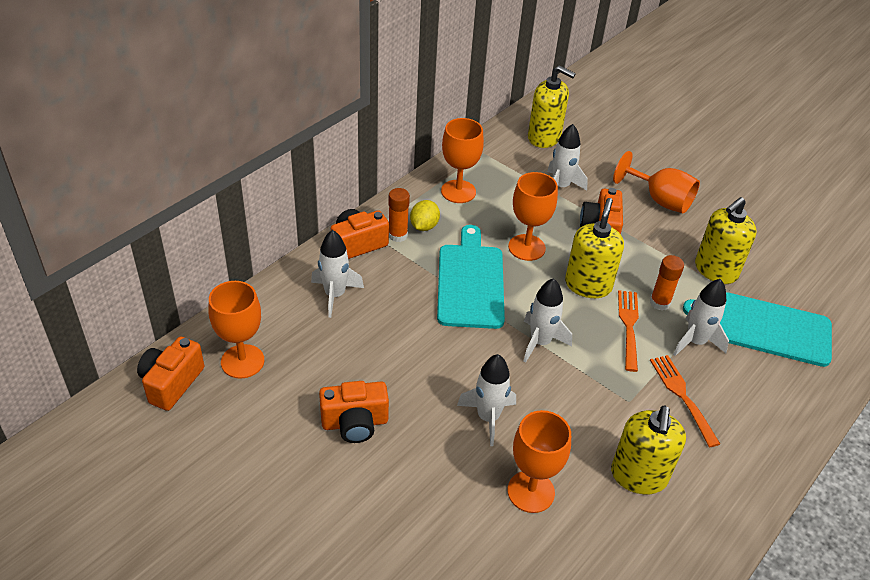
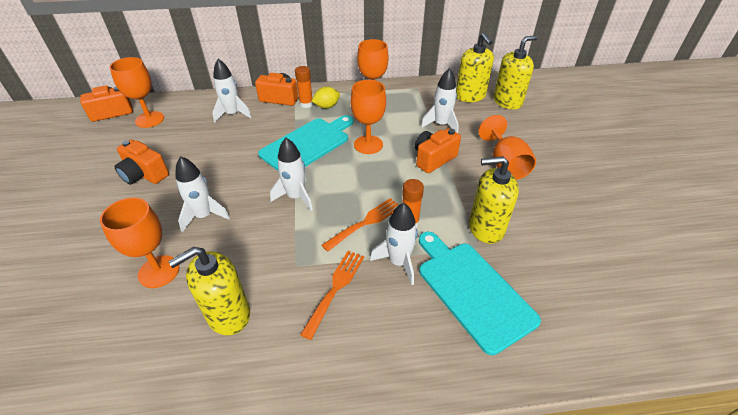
camera: 45 degrees right, 0 degrees up
(588, 285) = (375, 184): yellow soap dispenser -> yellow soap dispenser (507, 102)

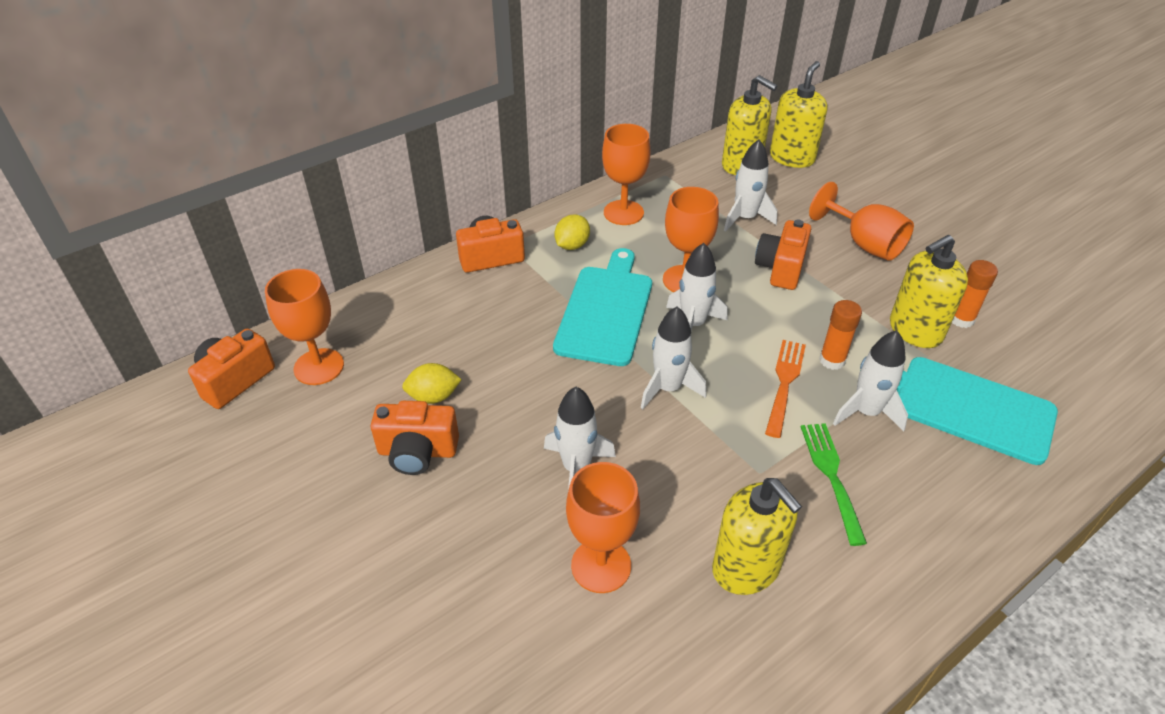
camera: 30 degrees left, 0 degrees up
(180, 152) = (433, 397): none -> yellow lemon
(228, 314) = (746, 568): yellow soap dispenser -> yellow soap dispenser turned 60 degrees counterclockwise
(232, 114) = (446, 308): white rocket -> white rocket (693, 324)
(306, 104) = (539, 252): orange glue stick -> orange glue stick (961, 319)
(335, 289) = (832, 477): orange fork -> green fork

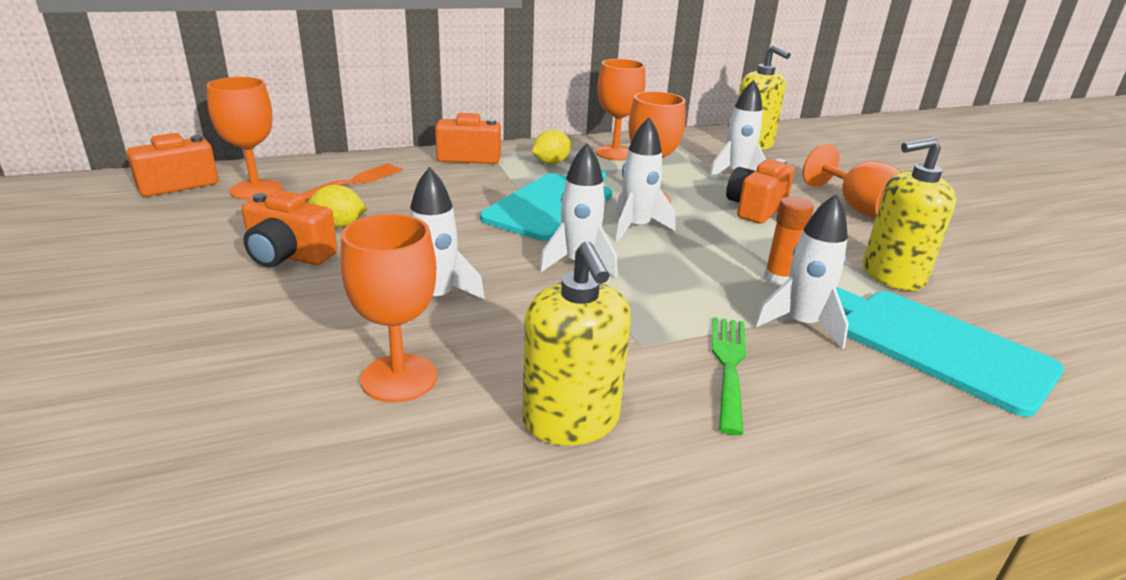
camera: 15 degrees right, 15 degrees down
(785, 384) = (713, 285): orange fork -> orange fork (352, 183)
(792, 158) = (806, 148): yellow soap dispenser -> none
(961, 319) = (955, 277): orange glue stick -> none

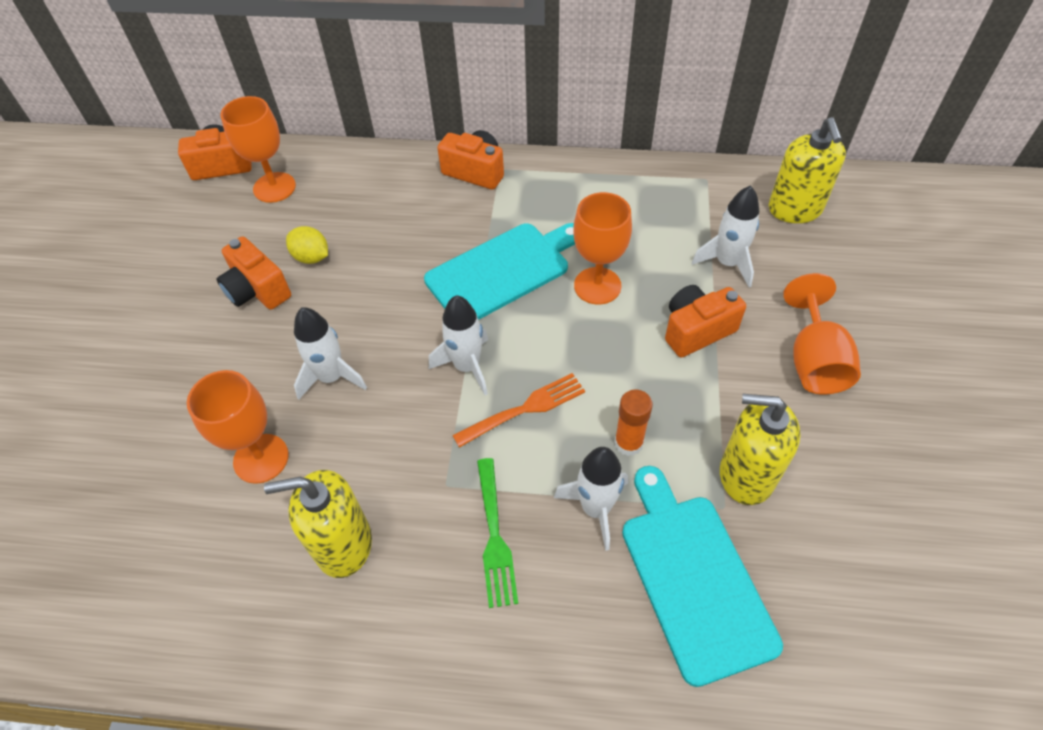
camera: 30 degrees right, 25 degrees up
(352, 183) = (352, 194): orange fork -> orange fork (524, 410)
(551, 163) = (546, 198): yellow lemon -> none
(571, 421) = (343, 544): yellow soap dispenser -> yellow soap dispenser turned 75 degrees clockwise
(615, 153) = (624, 194): orange goblet -> none
(636, 227) = (554, 328): white rocket -> none
(729, 367) = (494, 535): green fork -> green fork turned 135 degrees clockwise

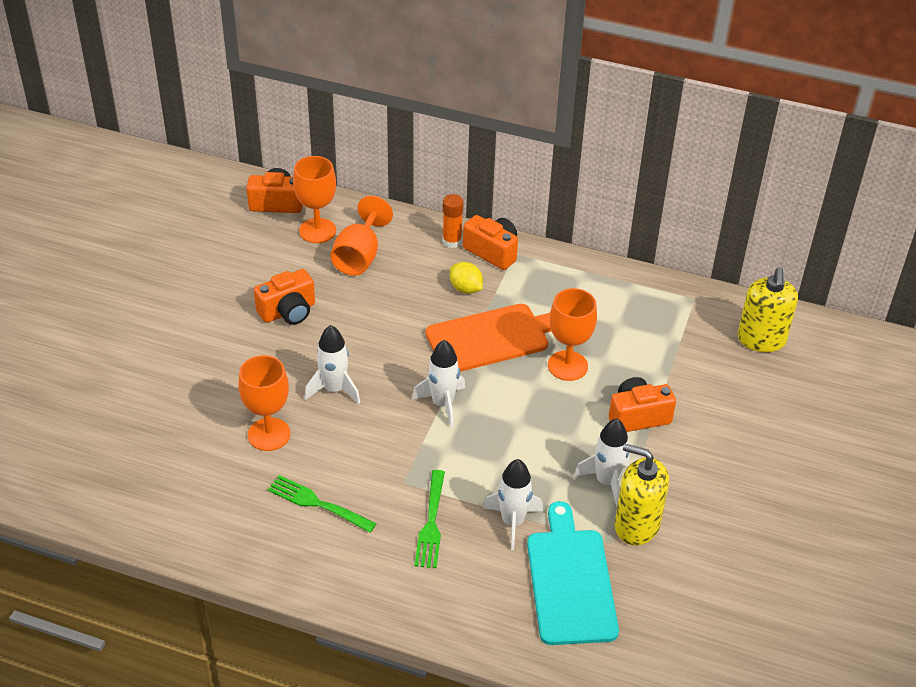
camera: 10 degrees right, 10 degrees down
(257, 290) = (288, 311): orange camera -> orange camera turned 90 degrees counterclockwise
(311, 257) = (337, 294): yellow lemon -> yellow lemon (465, 288)
(343, 544) = (318, 504): yellow soap dispenser -> green fork
(502, 271) = (492, 338): turquoise cutting board -> orange cutting board
(524, 410) = (478, 444): orange fork -> none
(628, 443) = (553, 484): orange glue stick -> orange glue stick (452, 241)
(727, 263) = (684, 371): white rocket -> white rocket (606, 481)
(814, 360) = (725, 458): orange goblet -> orange goblet (359, 256)

